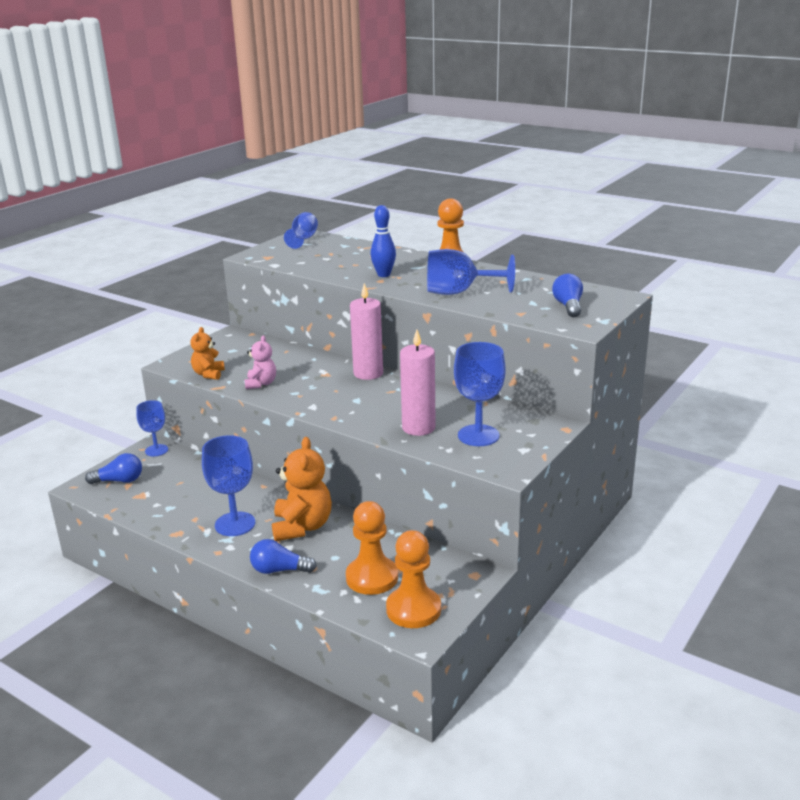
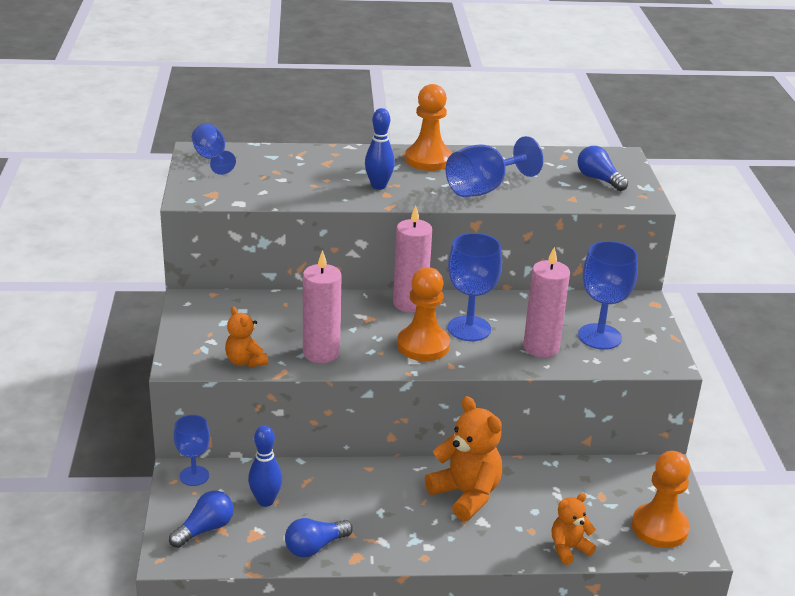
camera: 40 degrees left, 5 degrees up
(174, 479) = (265, 501): none -> blue bowling pin
(235, 524) = (400, 521): blue goblet -> blue goblet (469, 328)
(261, 384) = (321, 353): pink teddy bear -> pink candle
(279, 570) = (505, 547): blue light bulb -> blue light bulb (315, 547)
(322, 591) = (569, 548): none -> orange teddy bear
(372, 577) = (591, 515): orange pawn -> orange pawn (423, 345)

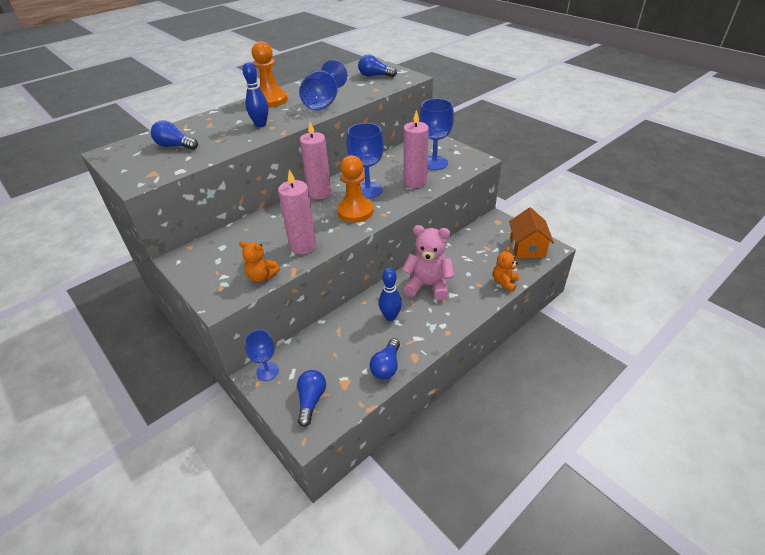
camera: 35 degrees left, 10 degrees up
(212, 159) = (124, 153): blue goblet -> none
(265, 173) = (175, 146): none -> blue light bulb
(265, 501) = (328, 358): blue bowling pin -> blue bowling pin (390, 316)
(466, 494) = (428, 285): orange teddy bear -> pink teddy bear
(659, 528) = (527, 248): orange pawn -> orange house

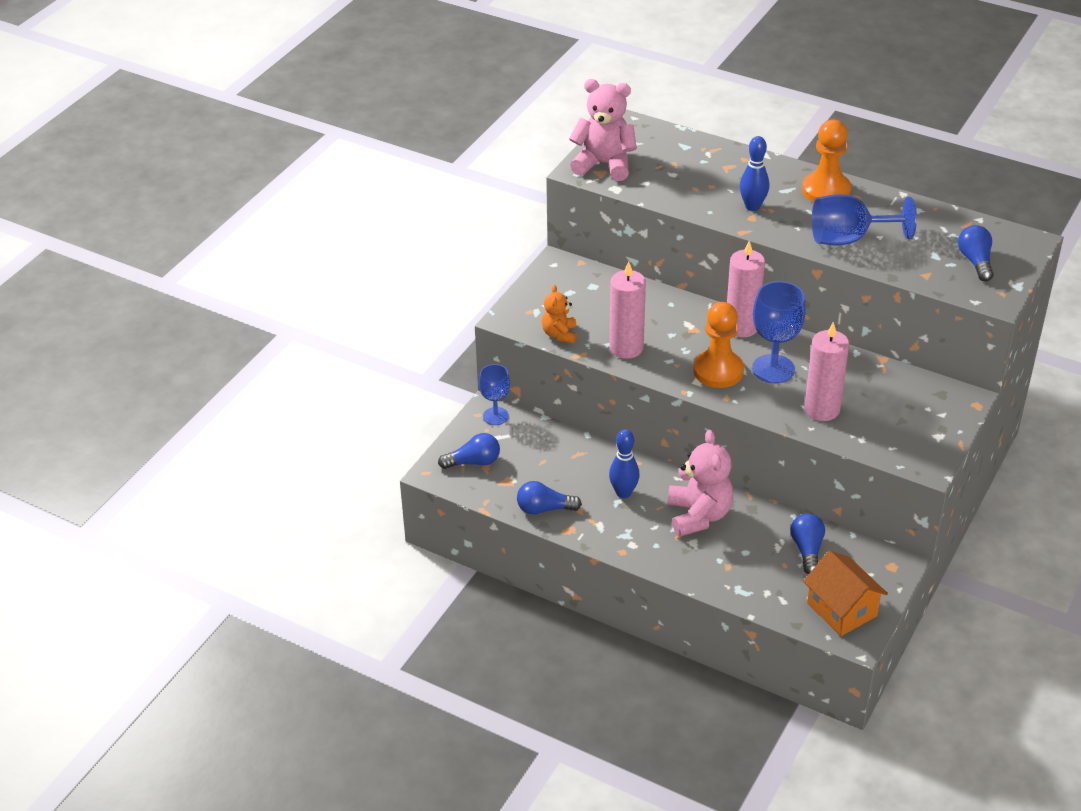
camera: 70 degrees right, 0 degrees up
(144, 170) = (604, 164): none -> pink teddy bear
(175, 146) = (664, 163): blue light bulb -> blue light bulb (807, 550)
(434, 163) = (887, 418): blue goblet -> none
(504, 282) = (746, 593): orange teddy bear -> none
(527, 248) = (842, 609): orange house -> orange house turned 75 degrees clockwise

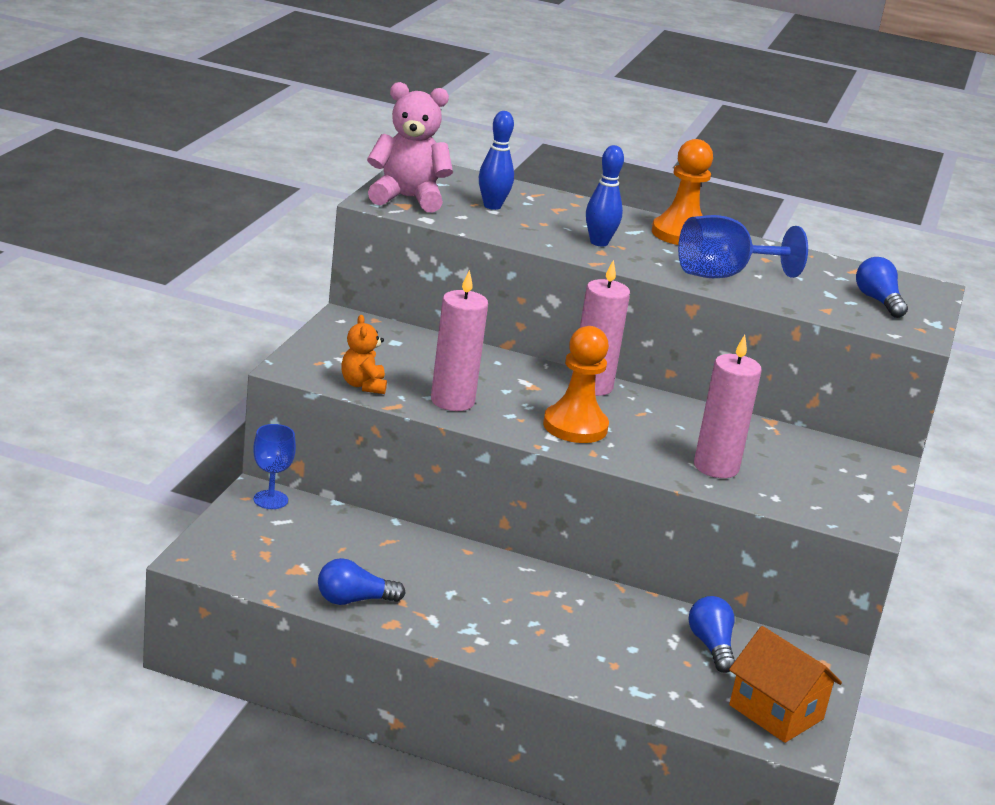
camera: 15 degrees left, 15 degrees down
(474, 462) = (248, 548): blue light bulb -> none
(623, 493) = (457, 583): blue bowling pin -> blue bowling pin (492, 206)
(699, 515) = (561, 608): pink teddy bear -> none
(773, 369) = (643, 427): blue goblet -> none

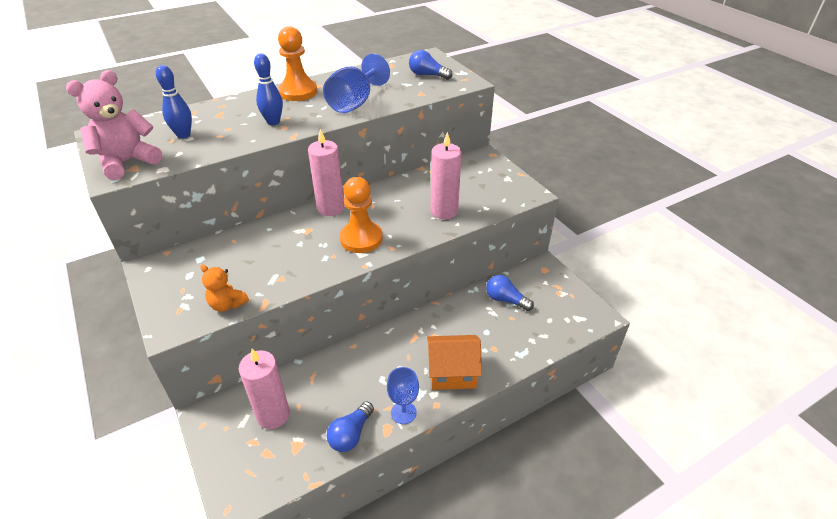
camera: 45 degrees left, 15 degrees up
(270, 500) = (218, 412): blue goblet -> blue goblet (403, 412)
(452, 401) = (287, 273): pink candle -> pink candle (273, 415)
(776, 712) = (569, 310): orange house -> orange house (452, 372)

